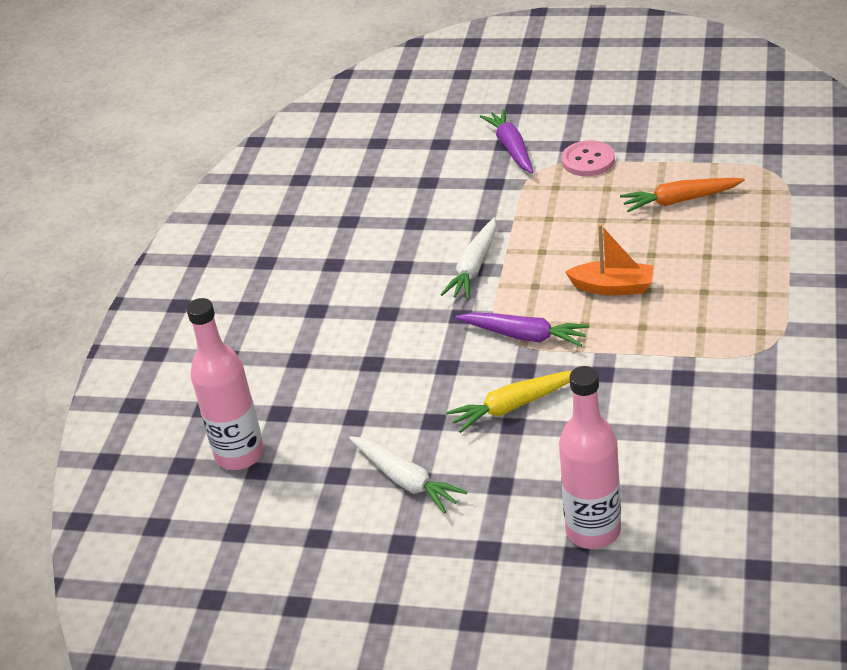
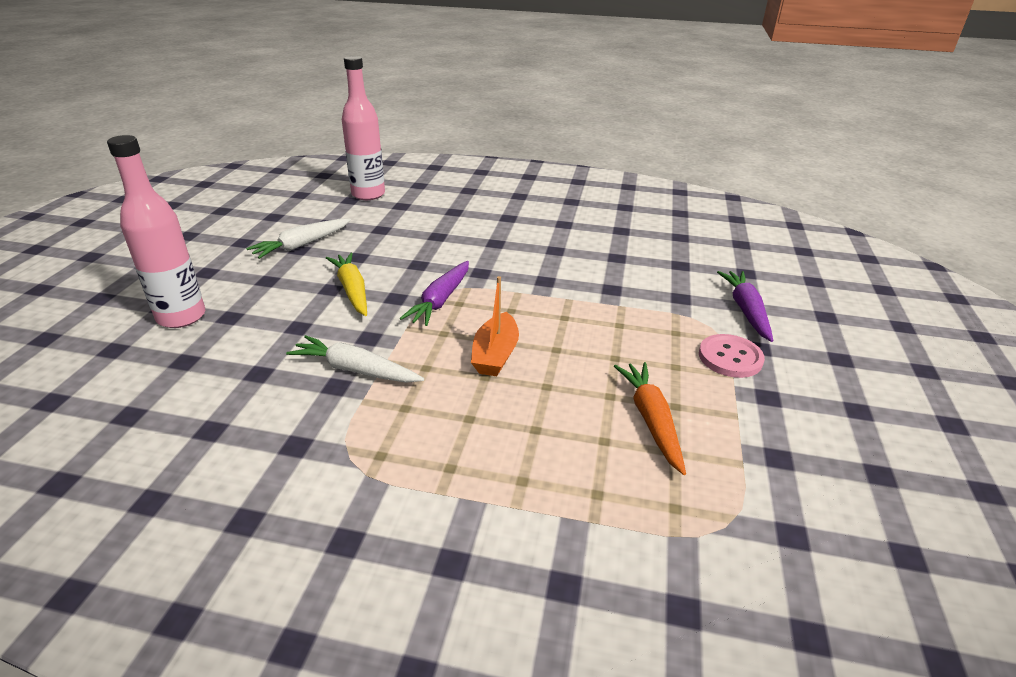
camera: 85 degrees right, 5 degrees down
(474, 267) = (546, 281): white carrot -> white carrot (355, 370)
(511, 148) = (746, 310): purple carrot -> purple carrot turned 75 degrees counterclockwise

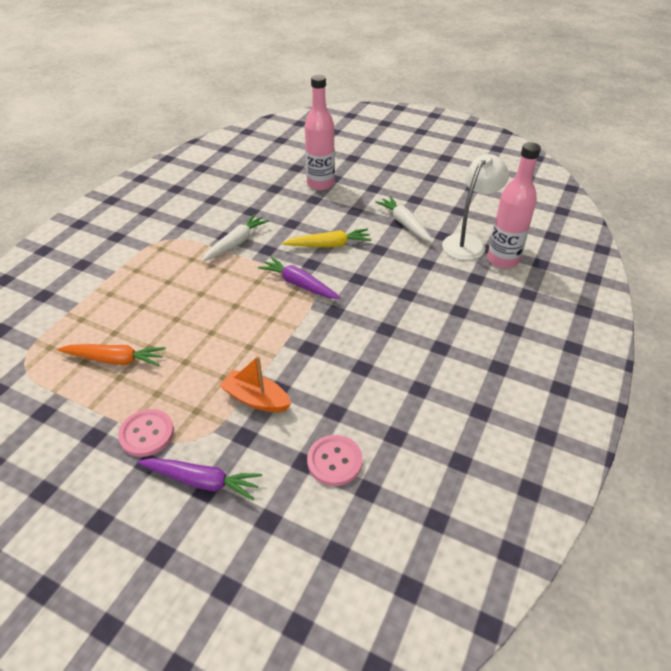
camera: 105 degrees right, 10 degrees up
(339, 210) = (468, 242): none -> white lamp
(495, 355) = (221, 301): orange boat -> orange boat (256, 399)
(667, 252) = (334, 461): none -> pink button

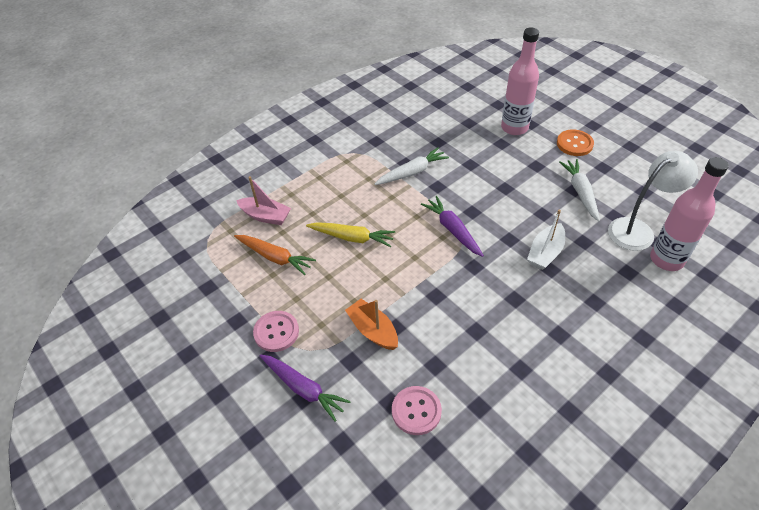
camera: 25 degrees right, 5 degrees up
(88, 322) = (265, 216): none -> pink boat
(329, 245) = (496, 196): yellow carrot -> yellow carrot (352, 238)
(381, 186) = (574, 144): none -> orange button
(396, 281) = (545, 252): none -> white boat

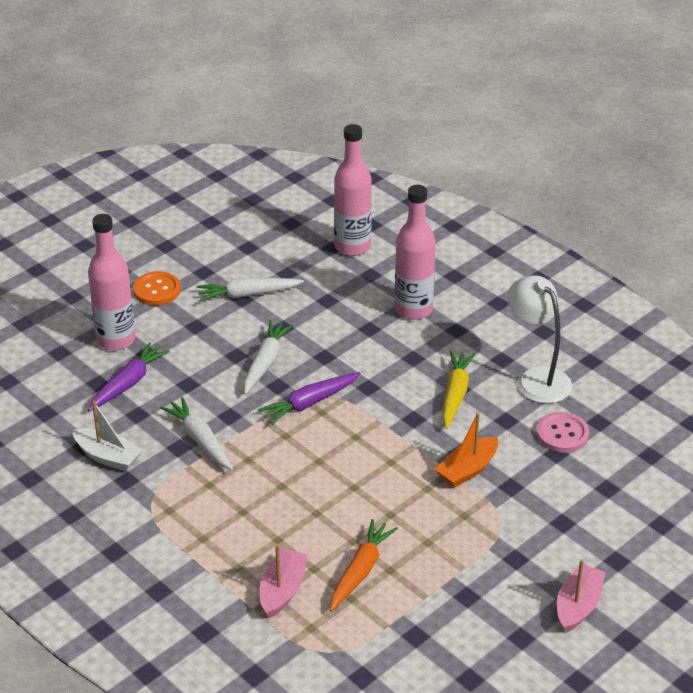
camera: 95 degrees left, 10 degrees down
(208, 398) = (578, 606): none -> pink boat
(276, 332) = (479, 555): pink button -> none
(303, 389) = (551, 523): purple carrot -> purple carrot (128, 383)
(352, 238) = (324, 495): yellow carrot -> yellow carrot (455, 394)
(498, 204) = (265, 362): none -> white carrot
(545, 252) = (345, 330): white boat -> white boat (107, 457)
(583, 302) = (413, 309): none -> pink bottle
(638, 230) = (309, 259): white lamp -> white lamp (536, 378)

